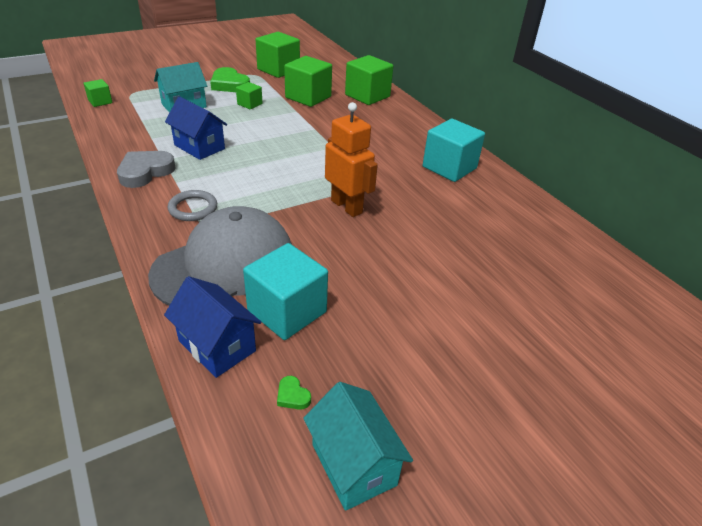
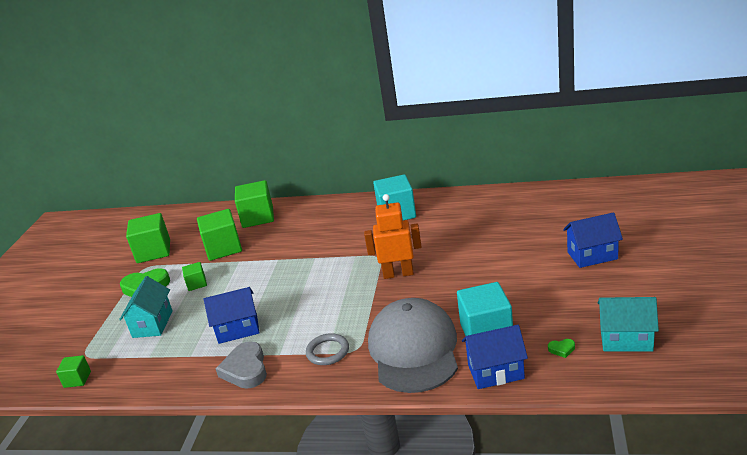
camera: 45 degrees left, 10 degrees down
(517, 358) = (592, 255): none -> blue house

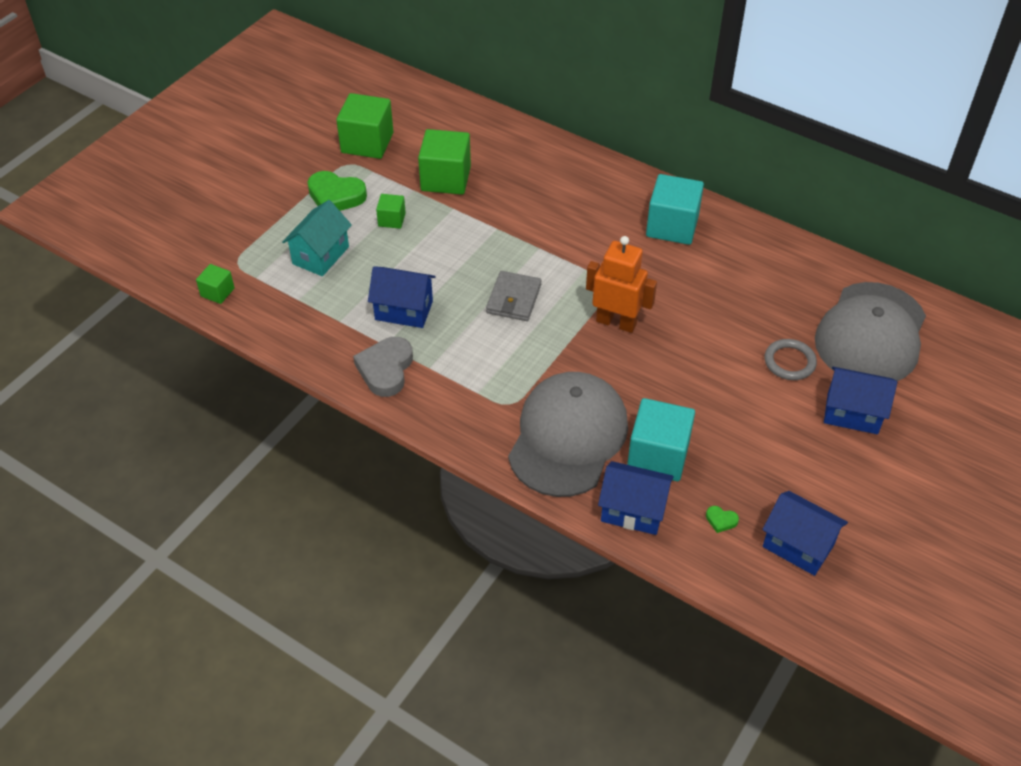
camera: 20 degrees right, 20 degrees up
(258, 217) = (508, 147): green cube -> none
(316, 290) = (514, 299): none -> grey wallet
(328, 352) = (479, 391): grey ring -> grey ring (789, 362)
(566, 214) = (871, 334): none -> grey cap
(626, 339) = (798, 545): turquoise house -> blue house

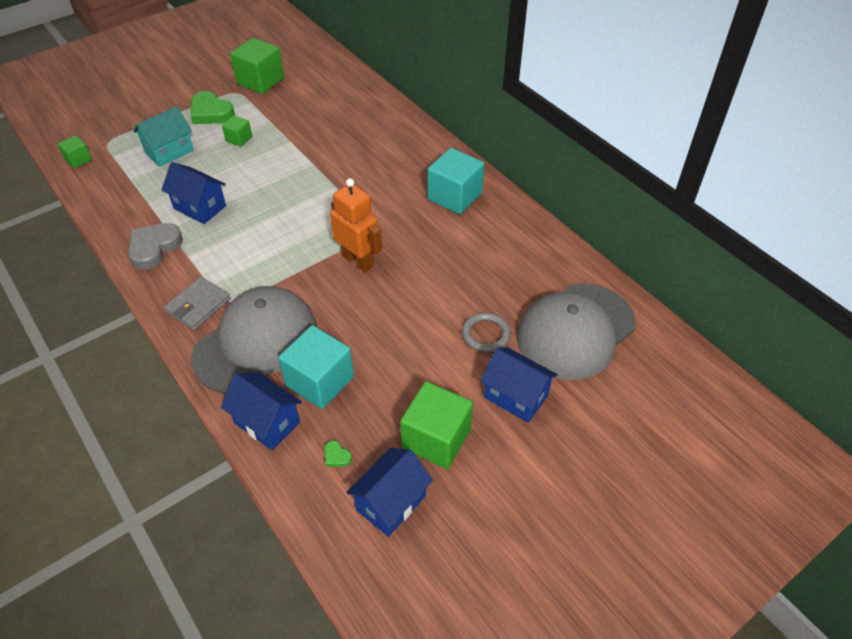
camera: 20 degrees right, 0 degrees up
(445, 179) = (300, 119): green cube -> green cube (436, 439)
(514, 299) = (289, 220): grey wallet -> grey wallet (198, 305)
(798, 545) = (391, 503): blue house -> blue house turned 75 degrees clockwise

